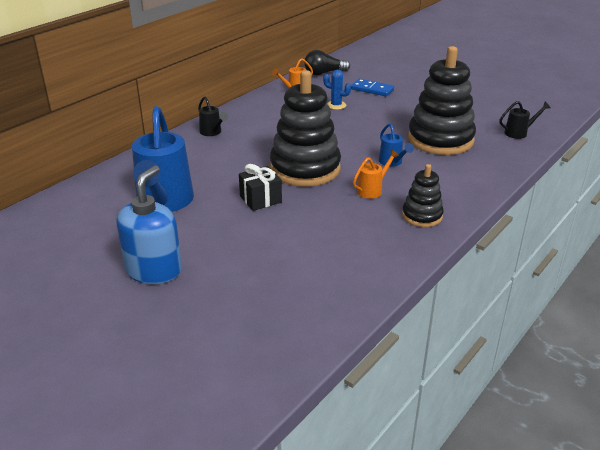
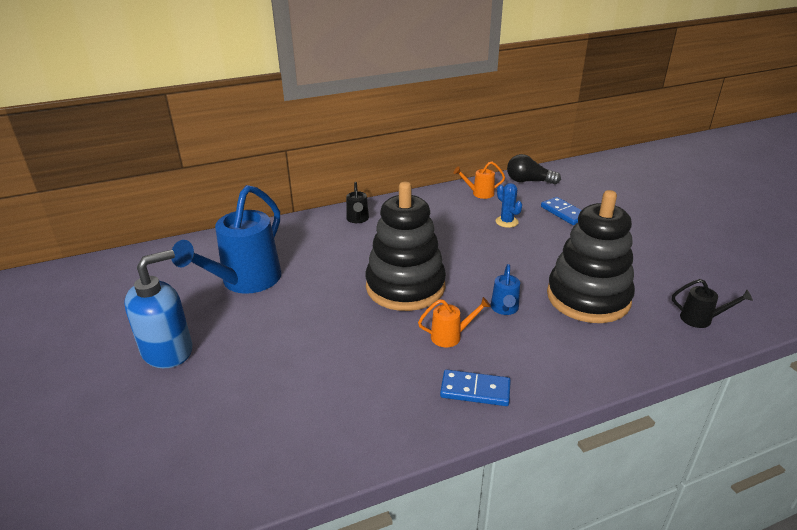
camera: 30 degrees right, 0 degrees up
(260, 199) = (330, 307): black gift -> none
(422, 216) = (475, 390): black stacking toy -> blue domino

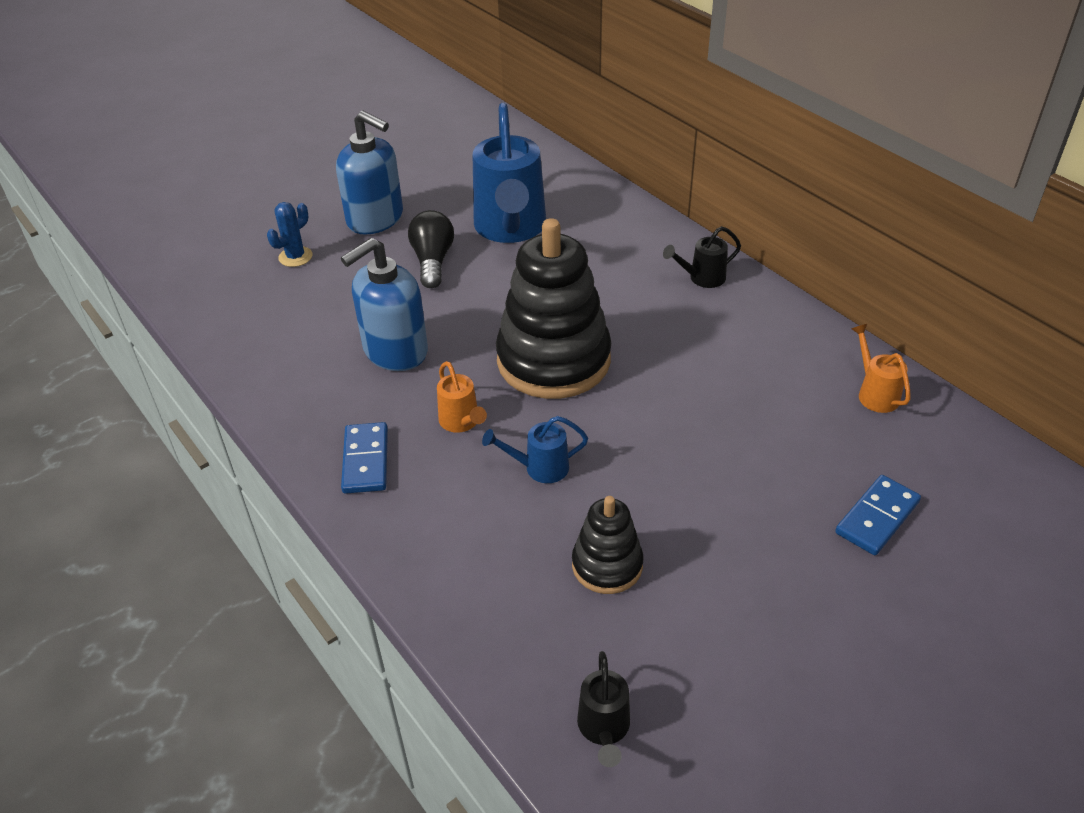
camera: 75 degrees right, 10 degrees up
(245, 281) = (510, 229): blue watering can -> blue watering can turned 105 degrees counterclockwise
(356, 360) = (395, 351): none -> blue soap dispenser
(506, 222) = (794, 441): blue cactus -> blue cactus (295, 257)
(528, 181) = (975, 454): black light bulb -> black light bulb (433, 261)
(588, 297) = (607, 565): black stacking toy -> black stacking toy, size x0.51

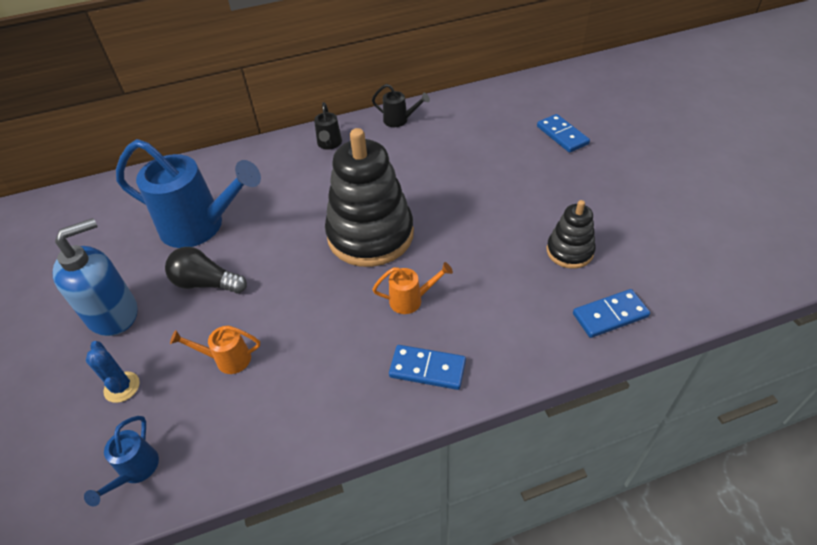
camera: 70 degrees left, 5 degrees up
(395, 351) = (307, 328): blue soap dispenser -> none
(500, 628) = (610, 315): none -> blue domino
(540, 468) = (474, 265): blue watering can -> blue watering can (136, 470)
(604, 729) = (691, 281): black watering can -> black watering can (399, 120)
(875, 393) = (470, 108): orange watering can -> orange watering can (227, 359)

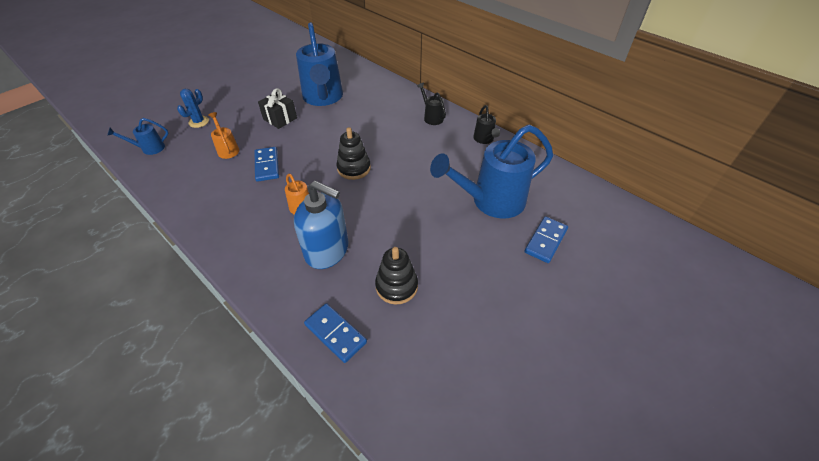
camera: 60 degrees right, 0 degrees up
(113, 313) = (245, 98): blue soap dispenser -> blue soap dispenser (327, 250)
(206, 283) = (280, 119): black light bulb -> black gift
(329, 144) = (432, 117): black watering can -> black watering can turned 90 degrees clockwise
(370, 235) = (354, 168): black stacking toy -> black stacking toy, size x0.51
(427, 369) = (246, 237): blue domino -> blue domino (267, 165)
(493, 149) = (491, 201): none -> blue watering can

